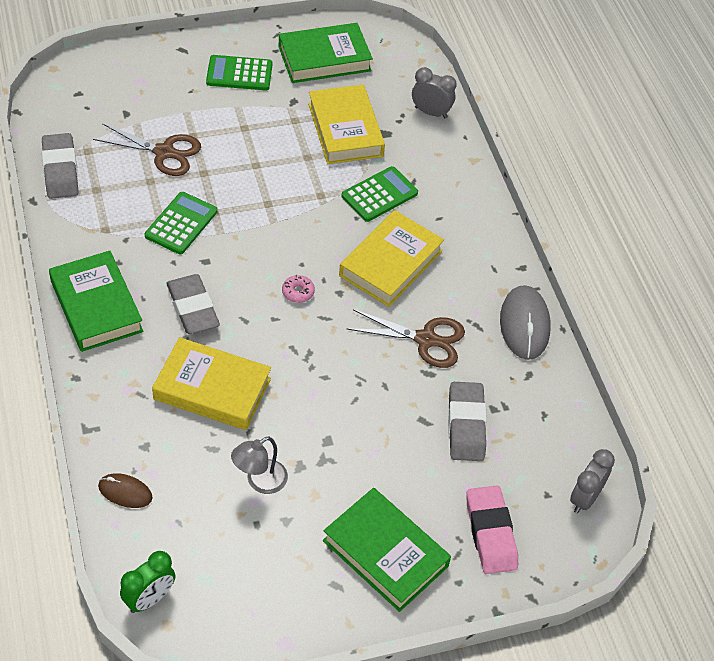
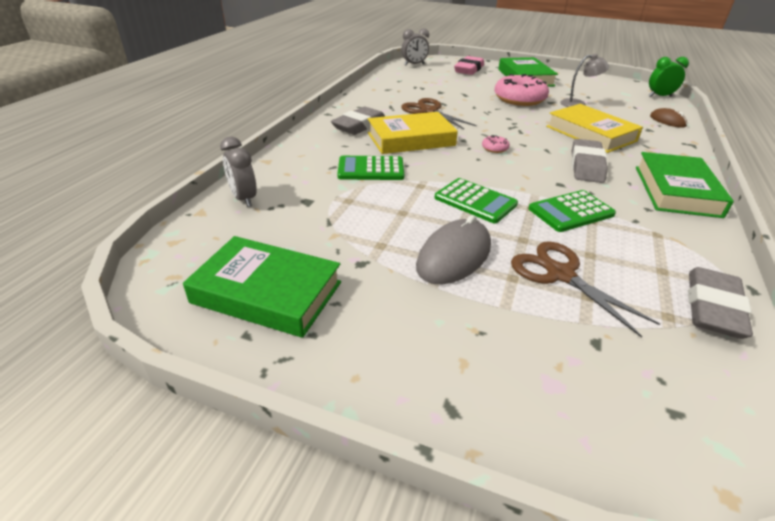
camera: 140 degrees left, 15 degrees down
(239, 73) = (394, 324): green calculator -> green calculator (475, 201)
(345, 130) = (340, 217): yellow book -> none
(345, 449) = (519, 99): none -> pink donut
(466, 425) = (443, 88): grey eraser -> grey eraser (359, 126)
(524, 325) = (363, 99): grey mouse -> grey mouse (454, 256)

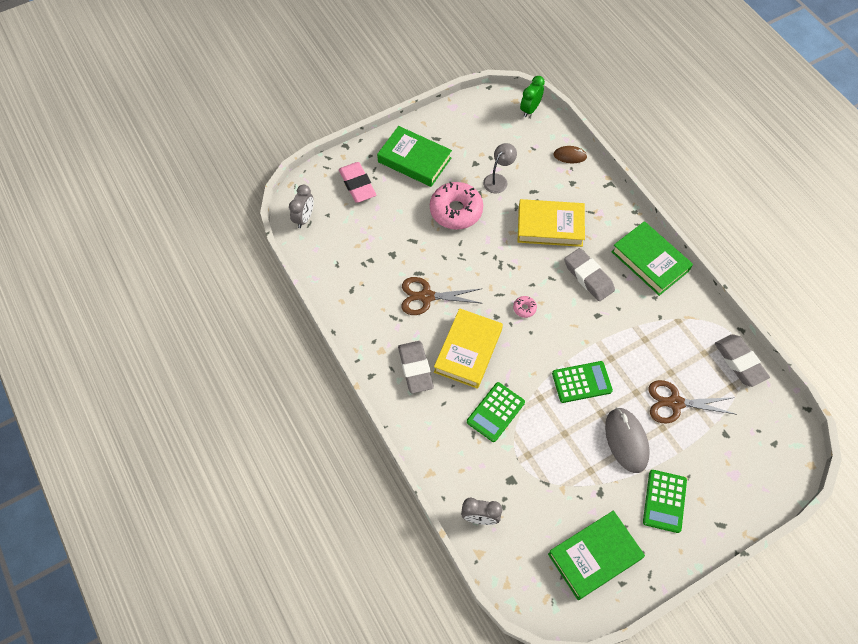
camera: 50 degrees left, 25 degrees up
(571, 212) = (629, 341): green calculator -> green calculator (664, 501)

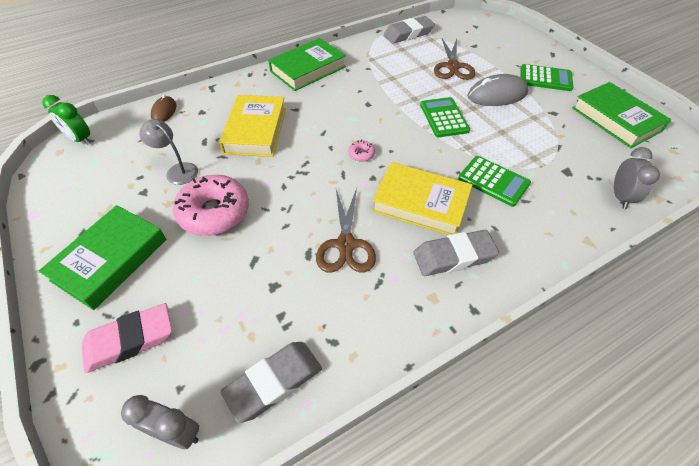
camera: 90 degrees left, 10 degrees down
(588, 277) = (323, 107): grey eraser -> grey eraser (274, 382)

